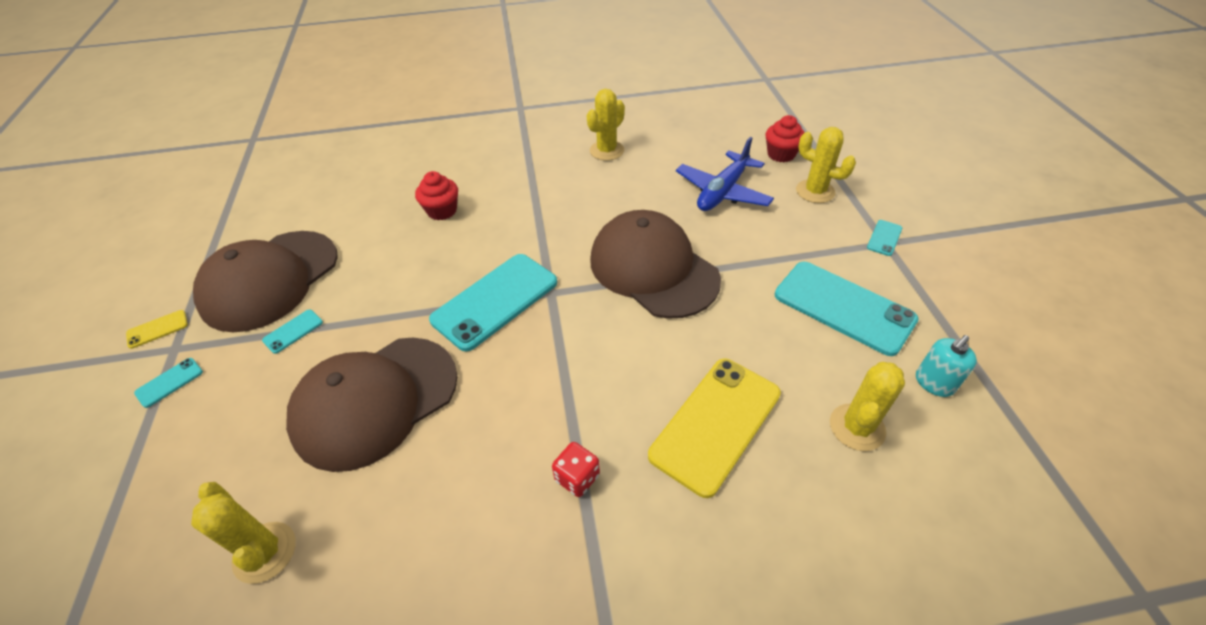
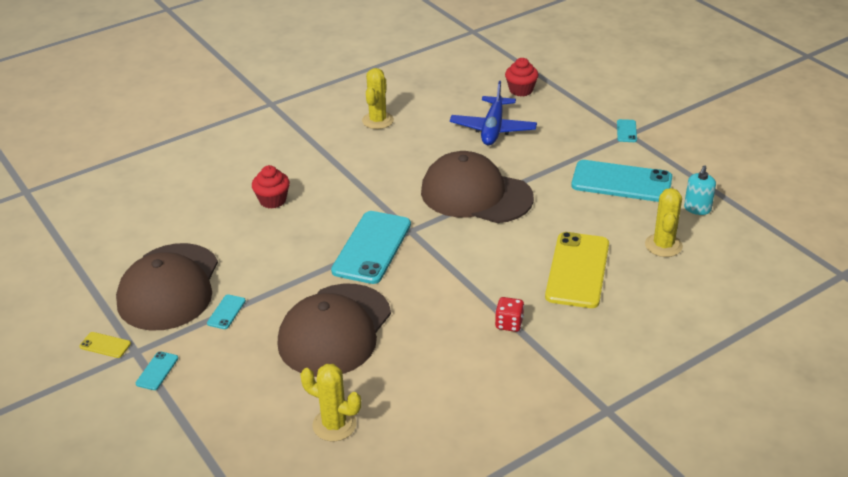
camera: 25 degrees left, 10 degrees down
(157, 329) = (105, 345): yellow phone -> yellow phone turned 75 degrees clockwise
(815, 191) = (562, 111): yellow cactus -> none

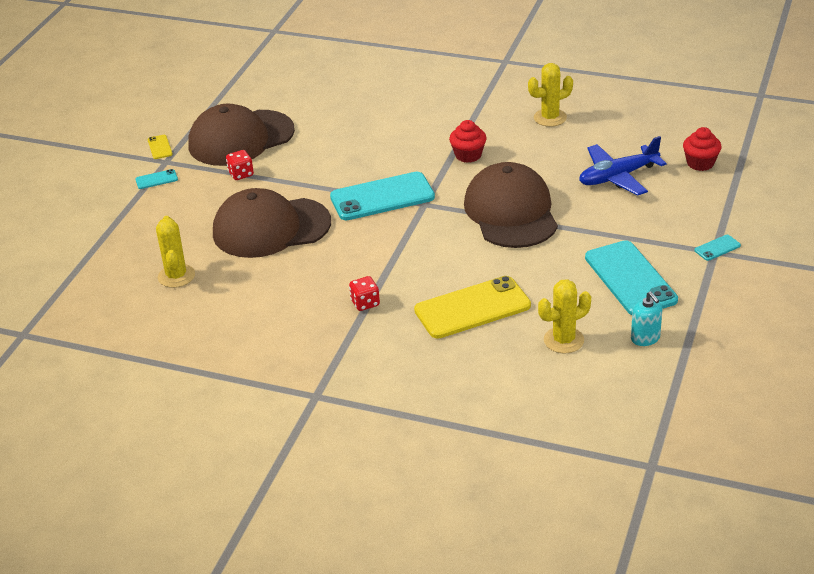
camera: 55 degrees right, 0 degrees up
(226, 312) = (241, 174): turquoise phone -> red dice
(272, 200) = (384, 126): red cupcake -> red cupcake (468, 155)
(697, 209) = (645, 338): turquoise soap dispenser -> turquoise soap dispenser turned 105 degrees counterclockwise

